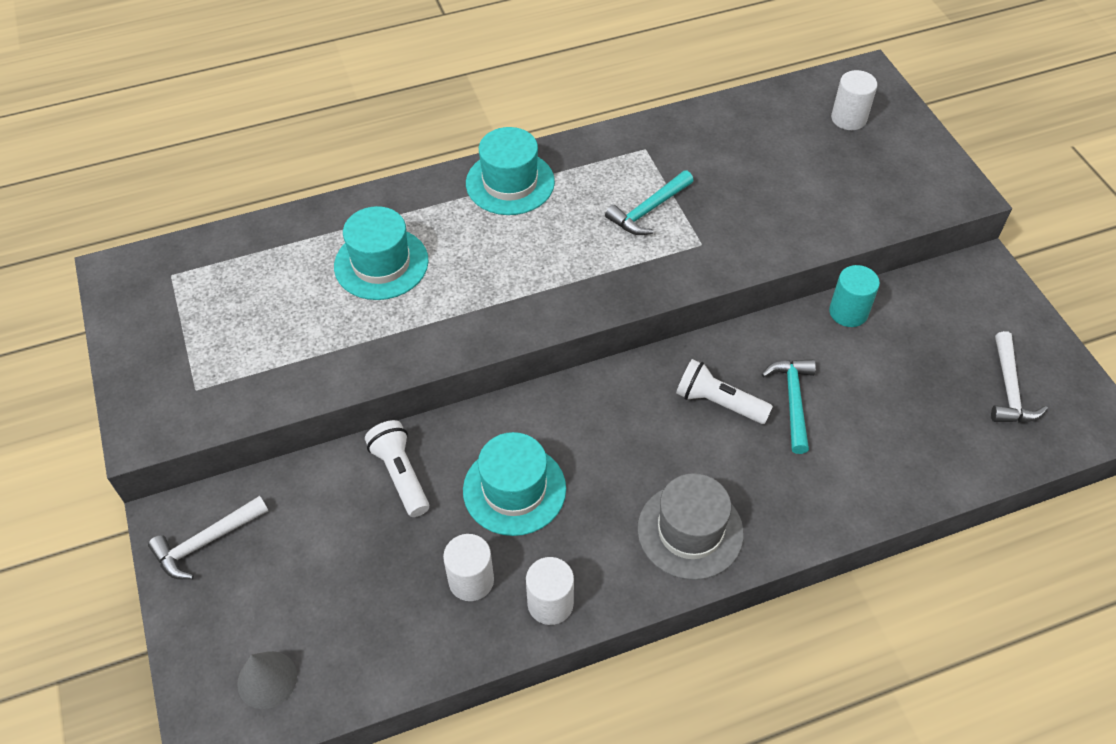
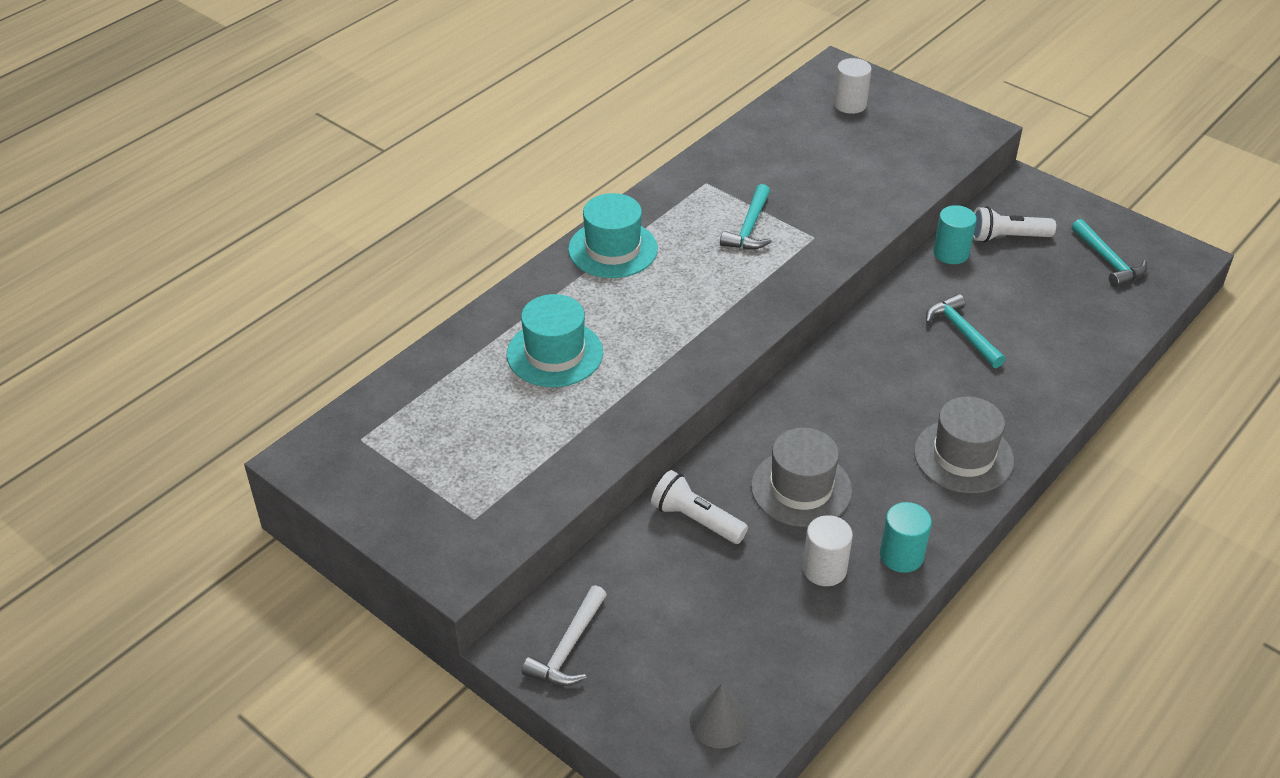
camera: 30 degrees left, 10 degrees down
(514, 489) = (801, 488): turquoise hat -> grey hat
(550, 603) = (901, 556): white cylinder -> turquoise cylinder
(718, 402) = (907, 357): white flashlight -> white flashlight (1007, 237)
(1009, 389) = (1108, 261): white hammer -> turquoise hammer

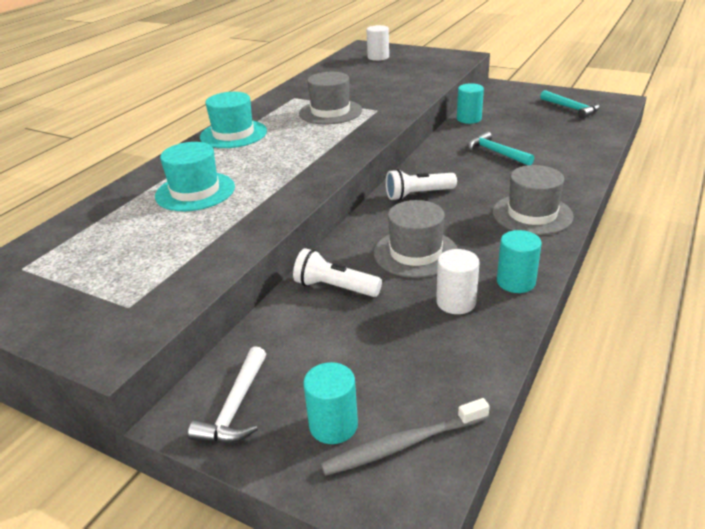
camera: 10 degrees left, 10 degrees down
(659, 688) = (333, 425): none -> turquoise cylinder
(719, 722) = (402, 444): grey cone -> grey toothbrush
(749, 227) = (330, 112): turquoise hammer -> grey hat
(1007, 237) = (501, 107): white flashlight -> white flashlight (418, 194)

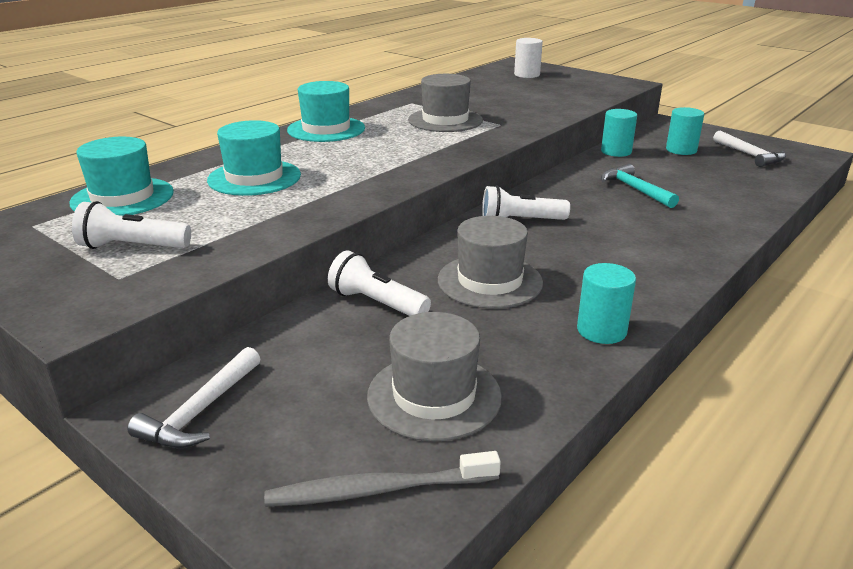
camera: 10 degrees right, 5 degrees down
(88, 228) = (122, 197): none -> turquoise hat
(124, 275) = (132, 247): none -> white flashlight
(333, 425) = (304, 452): turquoise cylinder -> turquoise cylinder (681, 150)
(456, 302) = (516, 341): white cylinder -> none
(532, 214) = (653, 260): grey hat -> grey hat (434, 396)
(571, 108) = (749, 155): turquoise hammer -> white hammer

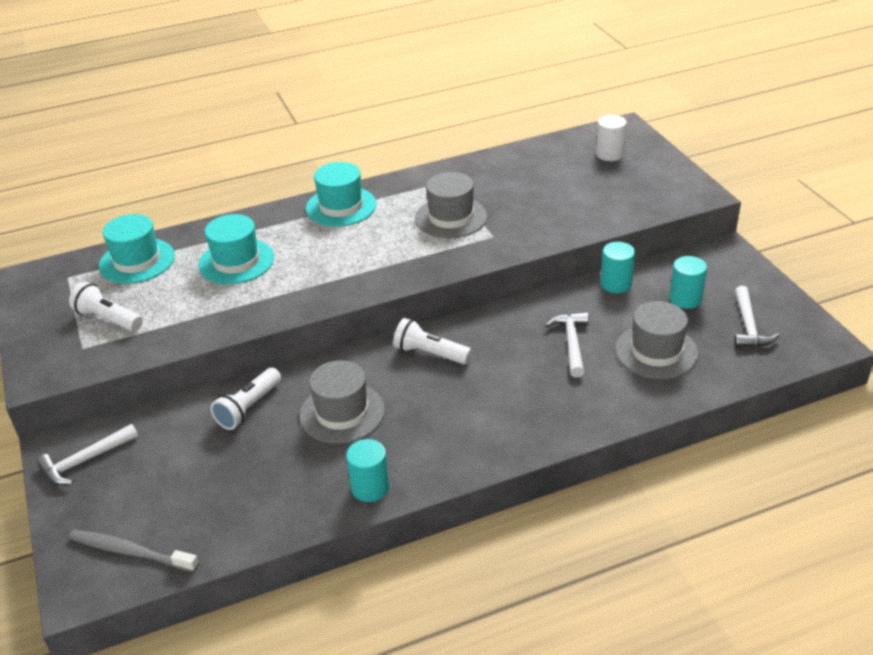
camera: 30 degrees right, 10 degrees up
(377, 303) = (248, 408): white flashlight -> white flashlight turned 120 degrees counterclockwise
(434, 396) = (214, 500): grey hat -> grey hat (656, 351)
(635, 189) = (571, 343): turquoise hammer -> white hammer

